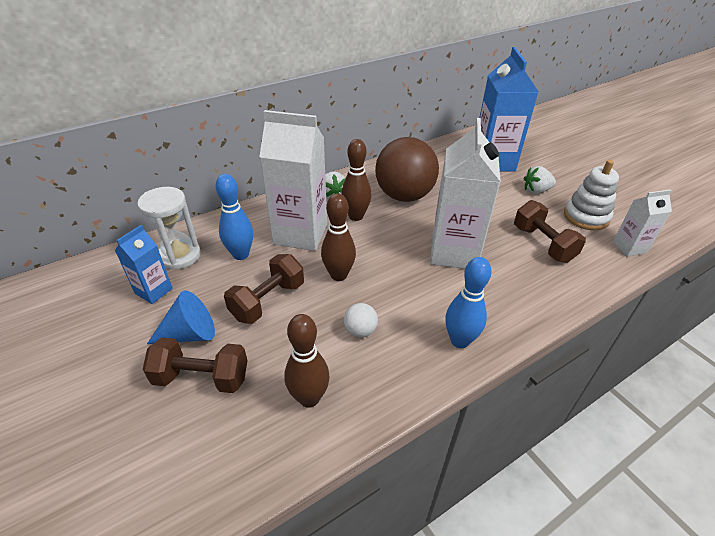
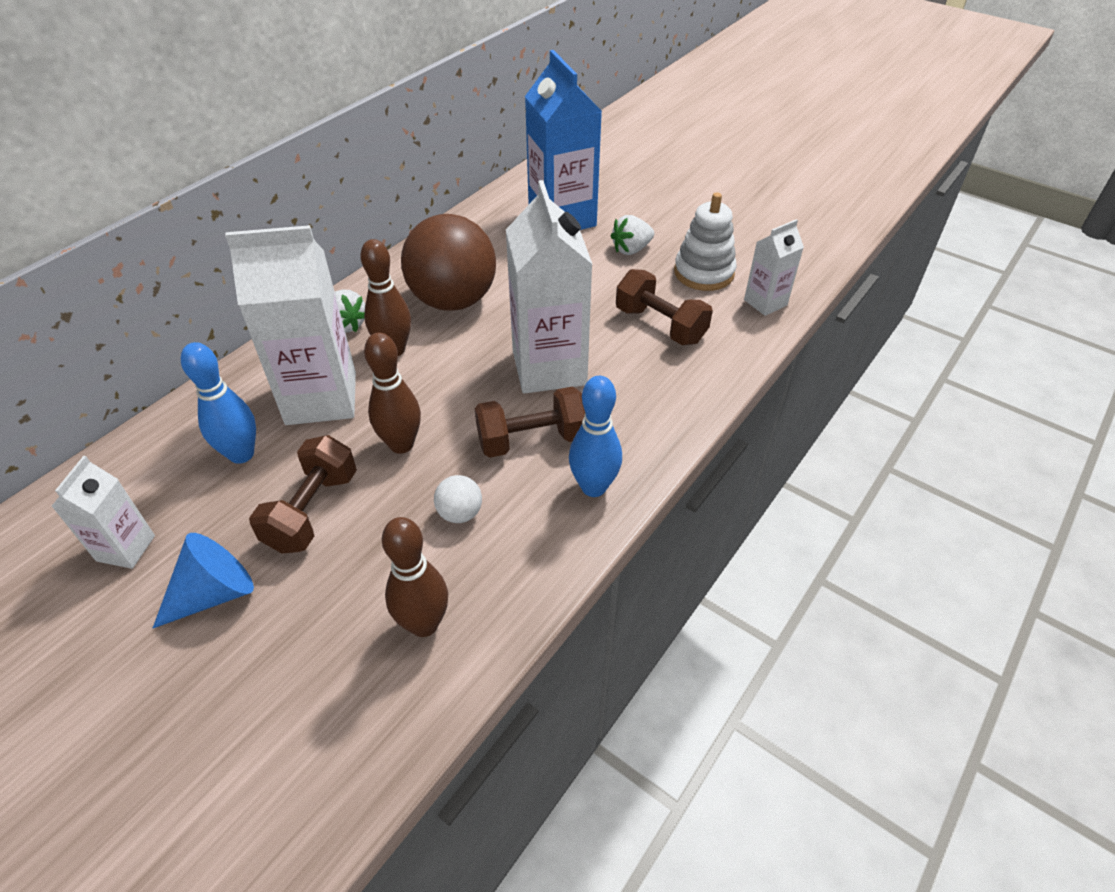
camera: 20 degrees left, 5 degrees up
(154, 291) = (126, 548): blue carton -> white carton
(180, 256) = (143, 482): white hourglass -> none
(202, 378) = (260, 647): brown dumbbell -> brown dumbbell (532, 440)

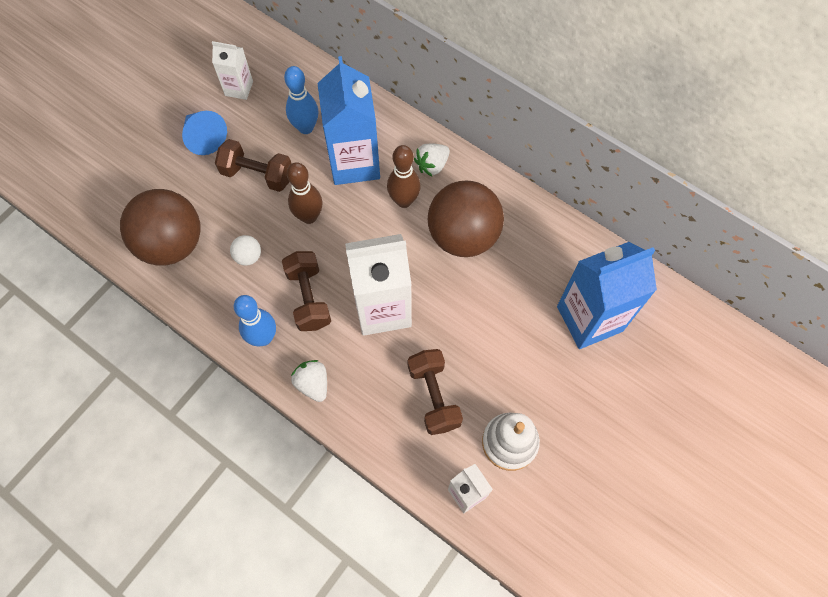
camera: 90 degrees right, 20 degrees up
(321, 398) = (354, 162): white carton -> blue carton
(424, 624) = (172, 244): brown bowling pin -> brown ball
(631, 249) = (543, 379): white strawberry -> white strawberry (313, 384)
(660, 325) = (434, 396): brown dumbbell -> brown dumbbell turned 60 degrees counterclockwise

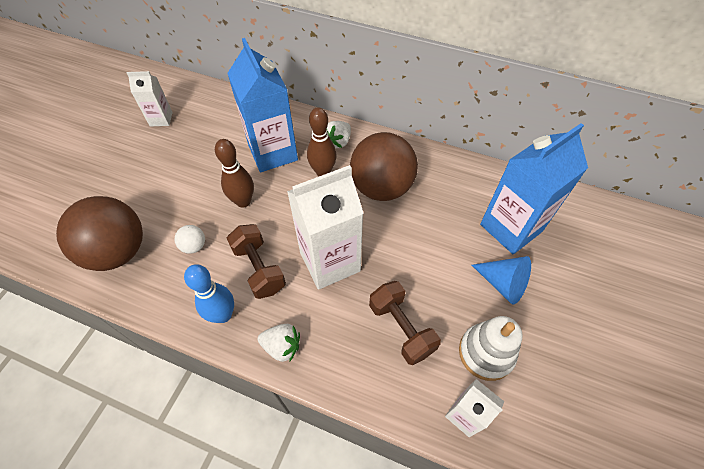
camera: 15 degrees left, 10 degrees down
(204, 138) = (136, 160): blue cone -> blue cone (503, 284)
(257, 174) = (189, 178): brown dumbbell -> none
(306, 127) = (225, 136): blue bowling pin -> none
(313, 384) = (282, 346): white strawberry -> white strawberry turned 150 degrees clockwise

